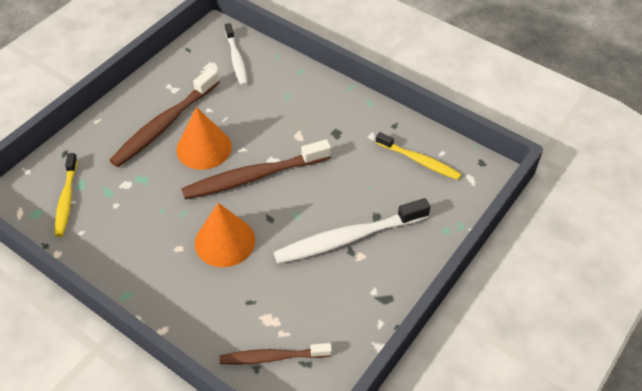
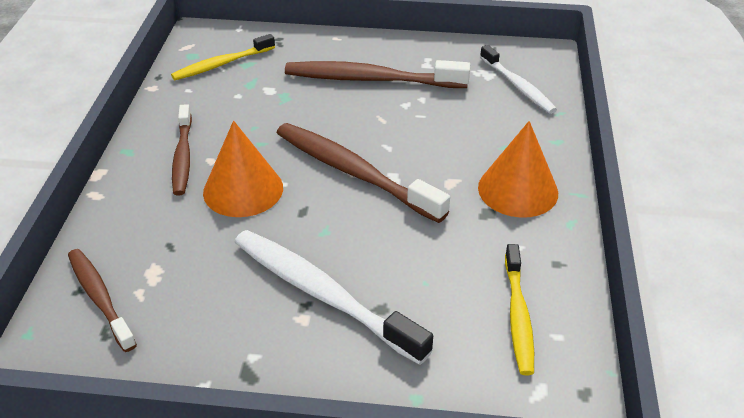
camera: 60 degrees right, 10 degrees down
(161, 263) = (183, 156): none -> brown toothbrush
(204, 148) = (363, 119): orange cone -> orange cone (518, 190)
(236, 59) = (518, 86): white toothbrush -> white toothbrush turned 75 degrees counterclockwise

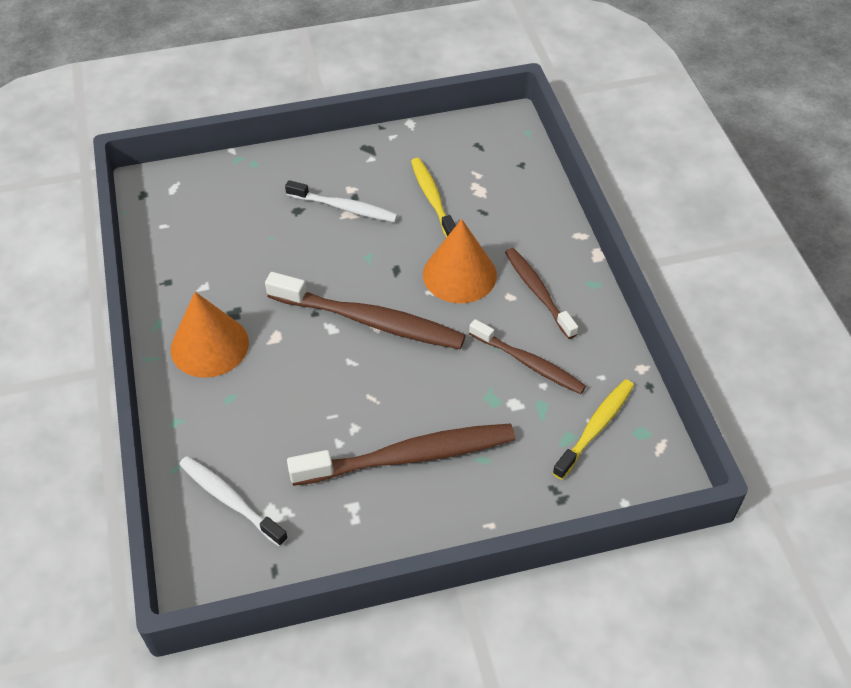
camera: 160 degrees right, 10 degrees up
(100, 298) = (501, 163): brown toothbrush -> brown toothbrush (529, 363)
(322, 294) = (344, 208): white toothbrush -> white toothbrush, size x0.62
(518, 316) = (194, 231): yellow toothbrush -> yellow toothbrush (432, 198)

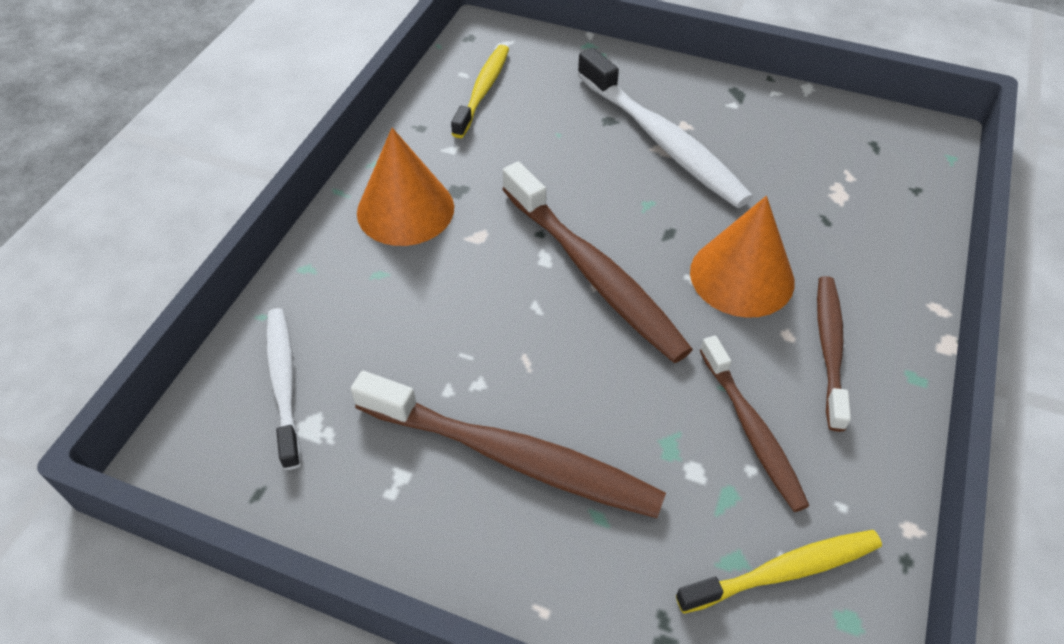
camera: 35 degrees right, 0 degrees up
(344, 208) = (662, 140): white toothbrush -> white toothbrush, size x1.62
(432, 198) = (773, 177): yellow toothbrush -> yellow toothbrush (483, 90)

